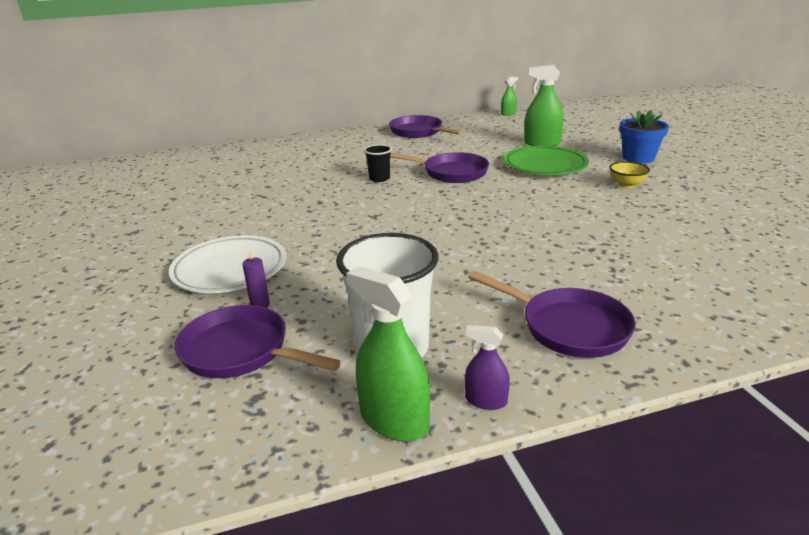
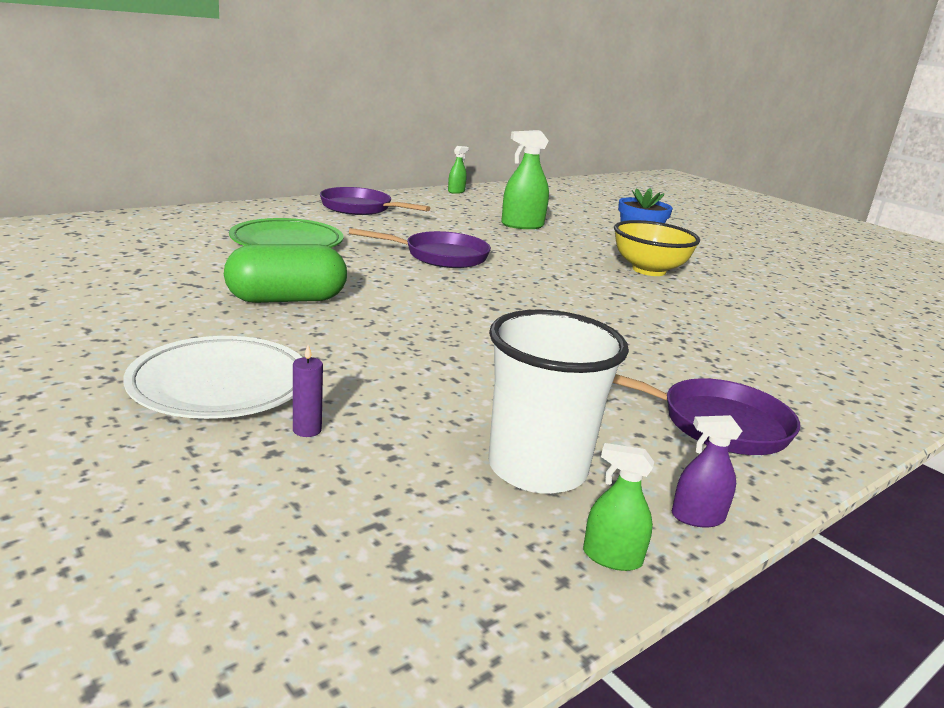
camera: 25 degrees left, 5 degrees down
(241, 351) = (328, 496): purple pan -> none
(313, 208) = (286, 299): none -> green capsule
(379, 178) = (352, 262): black cup -> none
(394, 420) = (612, 557): green spray bottle -> green spray bottle, size x0.55
(545, 165) = (545, 249): green plate -> green plate (287, 242)
(626, 185) = (649, 270): yellow bowl -> yellow bowl, size x1.89

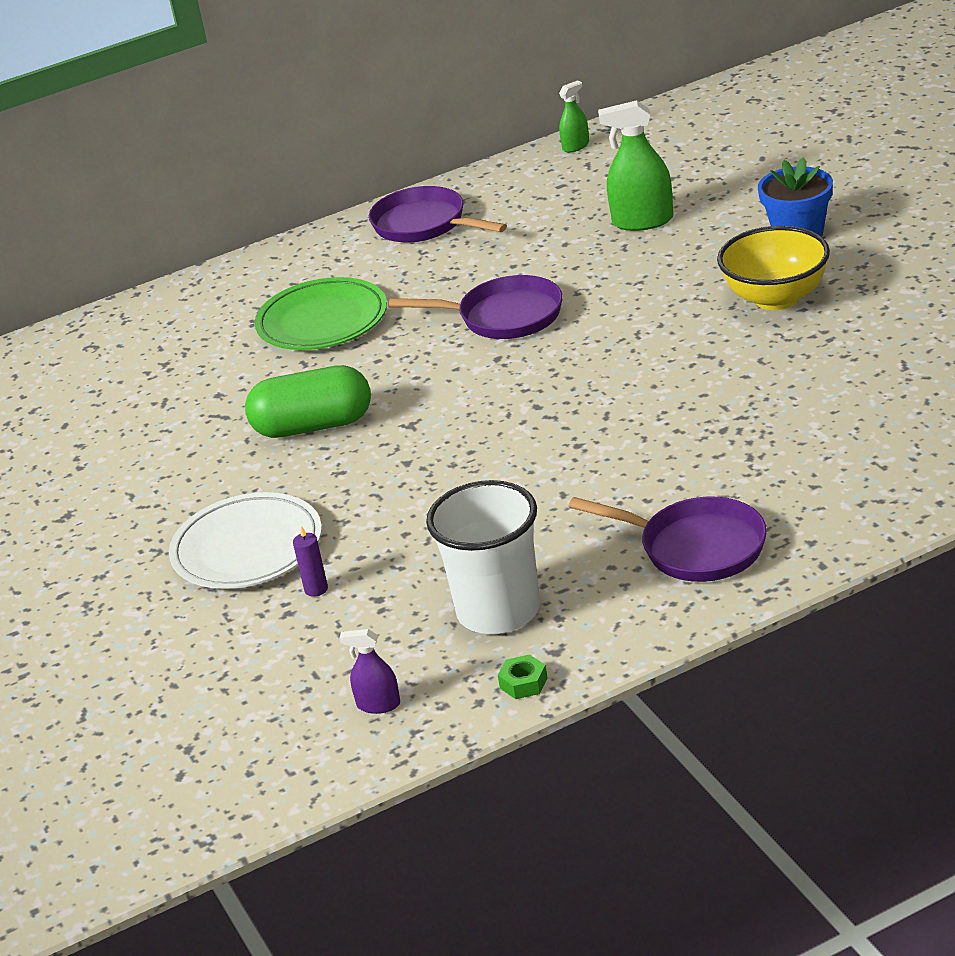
camera: 20 degrees right, 10 degrees up
(612, 557) = (523, 683): green spray bottle -> green nut
(697, 517) = (613, 646): purple spray bottle -> purple spray bottle (378, 704)

